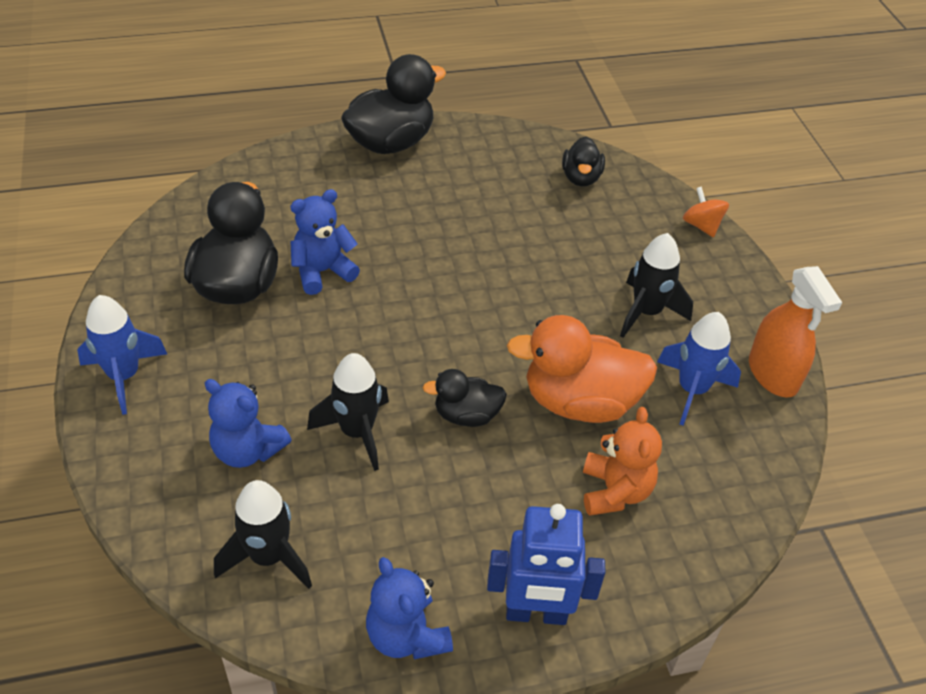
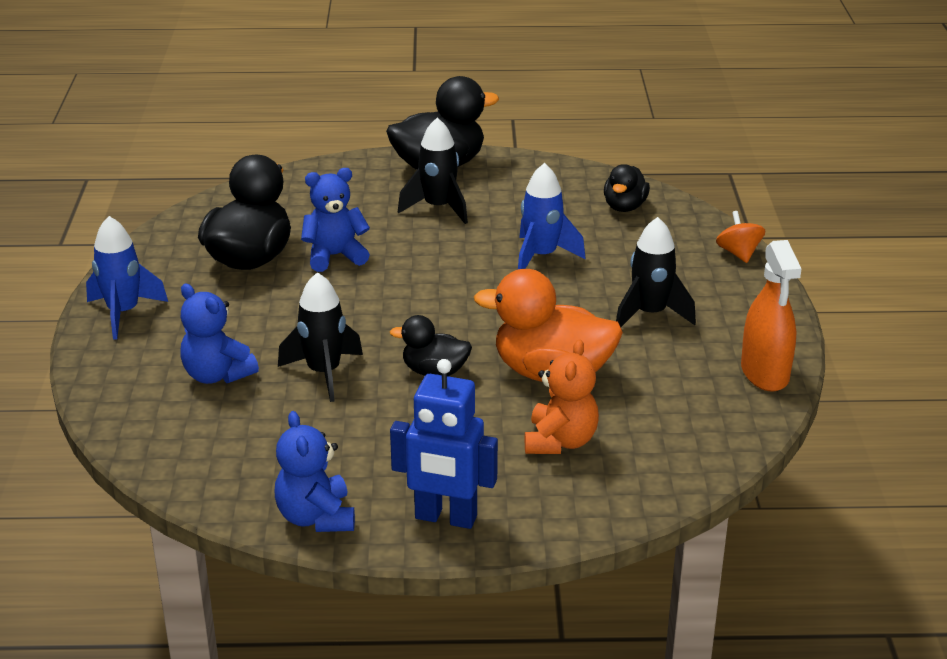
camera: 15 degrees right, 15 degrees down
(268, 557) = (209, 449): black rocket -> black rocket (438, 208)
(692, 390) = (673, 376): blue rocket -> blue rocket (541, 257)

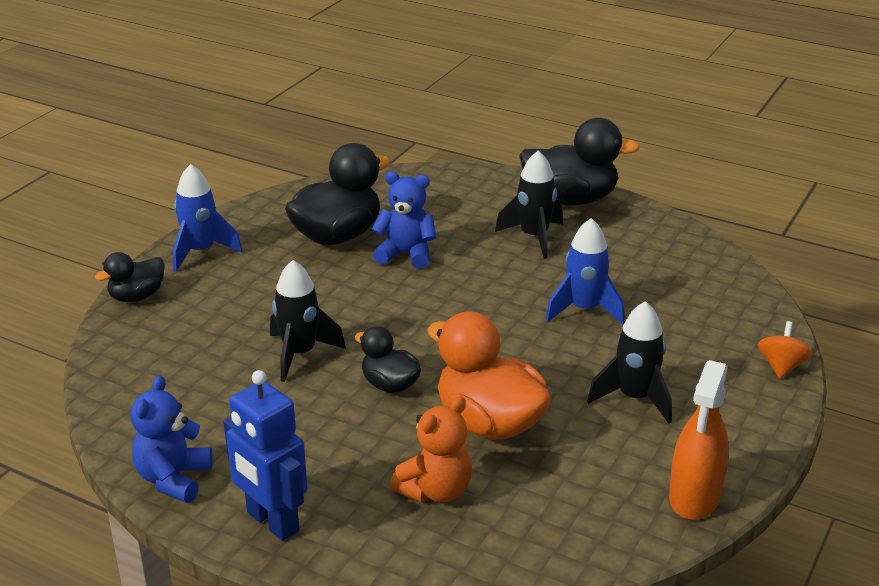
camera: 30 degrees right, 0 degrees up
(217, 375) = (218, 327): blue teddy bear -> none
(624, 207) = (708, 286): black duck -> black duck (137, 296)

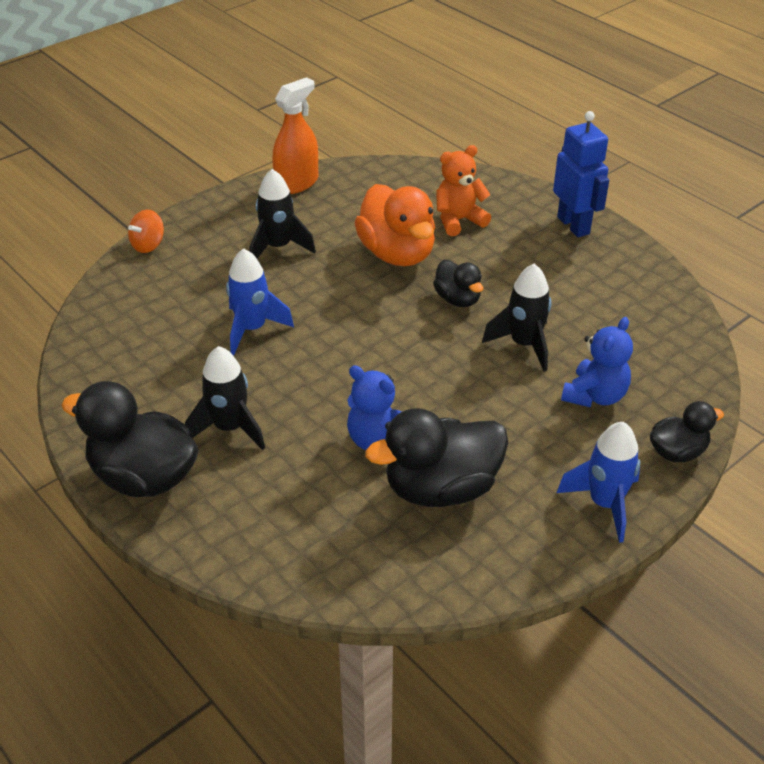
camera: 160 degrees left, 10 degrees up
(173, 479) = (640, 266): blue teddy bear -> blue teddy bear (595, 396)

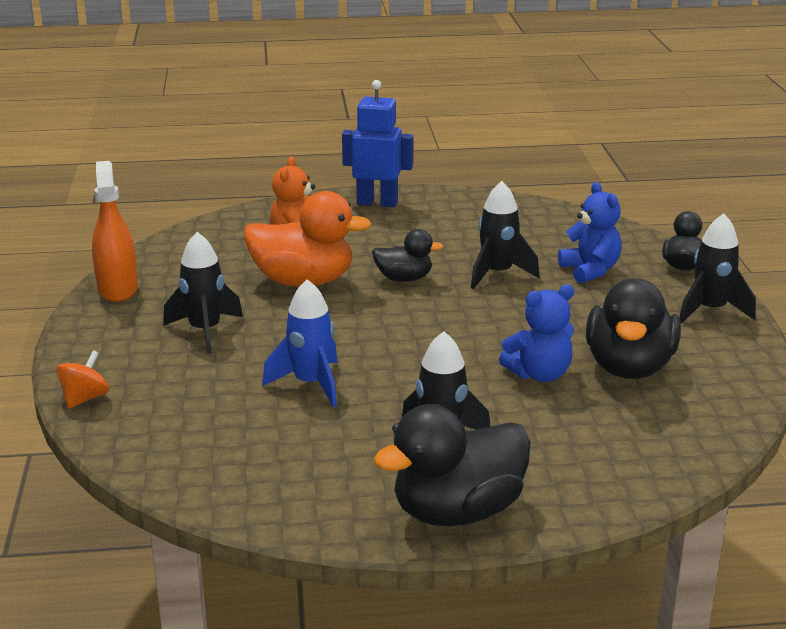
camera: 55 degrees left, 15 degrees down
(148, 245) = (85, 398): orange spinning top -> orange spinning top turned 135 degrees counterclockwise
(604, 504) = (710, 310): blue rocket -> black rocket

